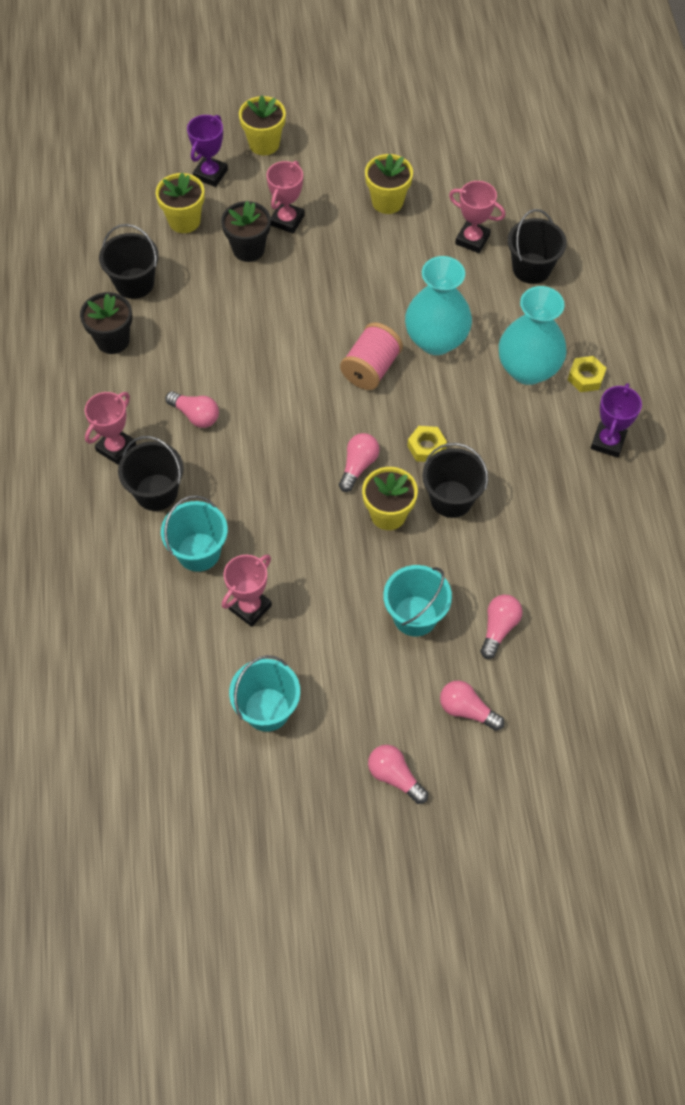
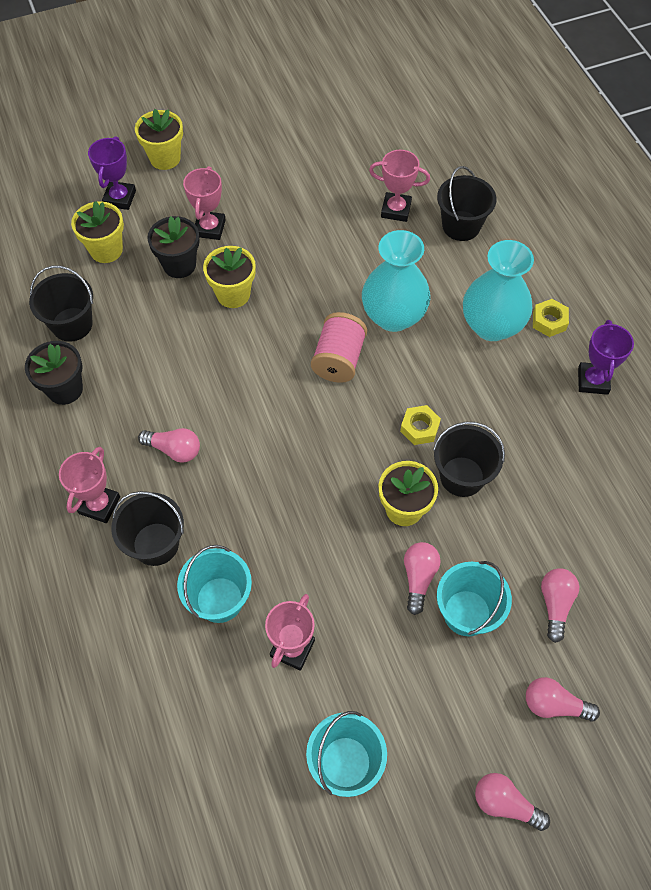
camera: 15 degrees left, 0 degrees up
(358, 466) = (357, 464): pink light bulb -> pink light bulb (418, 578)
(387, 202) = (302, 190): yellow flower pot -> yellow flower pot (233, 294)

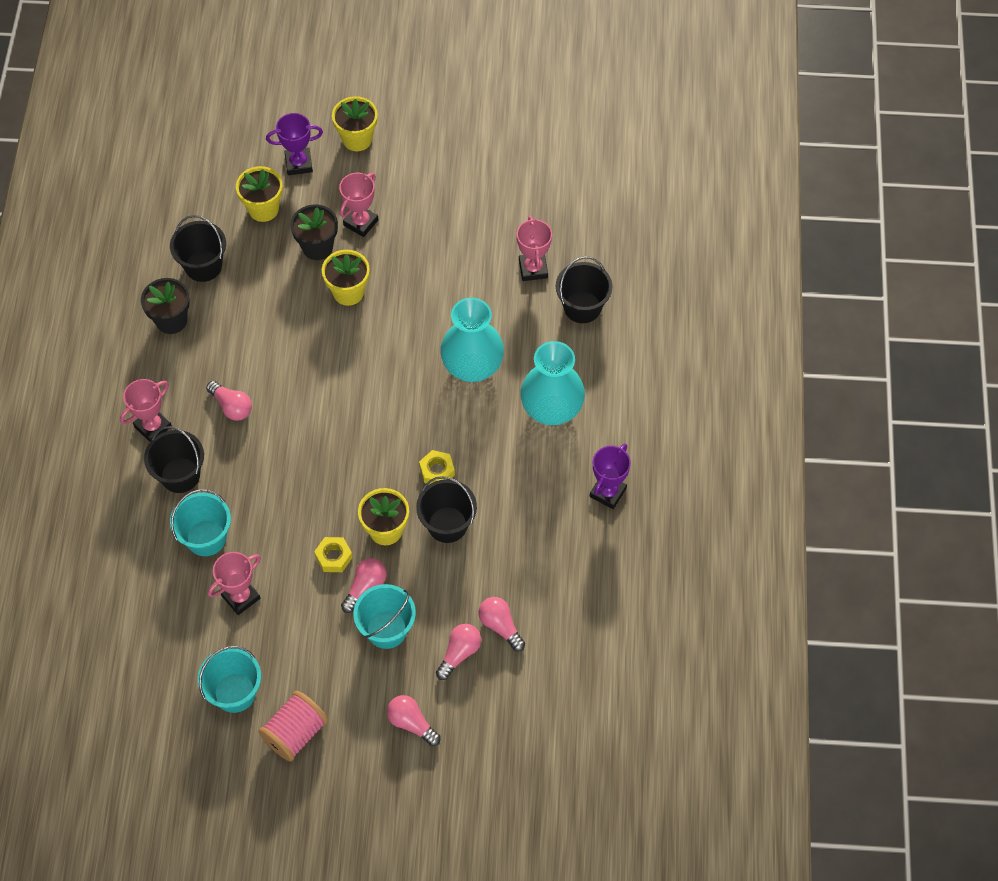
camera: 25 degrees right, 0 degrees up
(120, 198) = (299, 164): purple trophy -> purple trophy turned 45 degrees clockwise
(338, 359) = (404, 385): pink spool -> pink spool (295, 733)
(396, 210) = (533, 269): pink trophy -> pink trophy turned 45 degrees clockwise
(505, 803) = (333, 772): pink light bulb -> pink light bulb (500, 626)
(549, 321) = (604, 425): yellow nut -> yellow nut (333, 557)

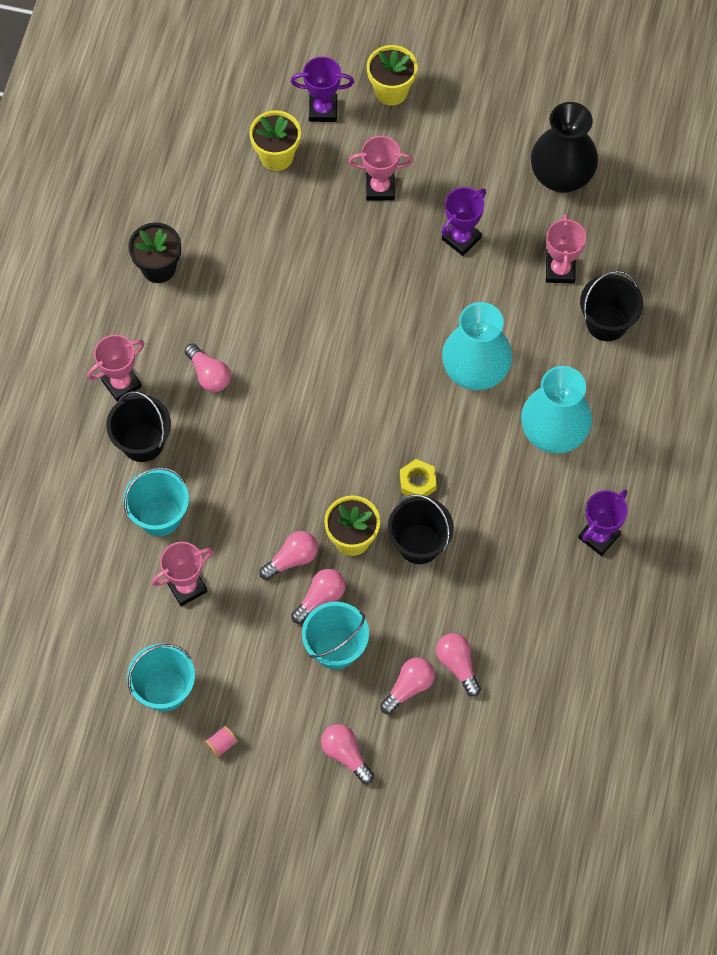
camera: 10 degrees right, 5 degrees up
(203, 266) = (202, 211): black bucket -> none
(295, 733) = (221, 744): pink spool -> pink spool, size x0.44
(317, 247) = (328, 209): black flower pot -> none
(333, 557) = (292, 559): yellow nut -> pink light bulb
(348, 292) = (354, 265): yellow flower pot -> none
(361, 222) = (380, 188): pink trophy -> pink trophy turned 45 degrees clockwise
(440, 255) = (461, 238): none -> purple trophy
(520, 189) = (561, 176): none -> black vase

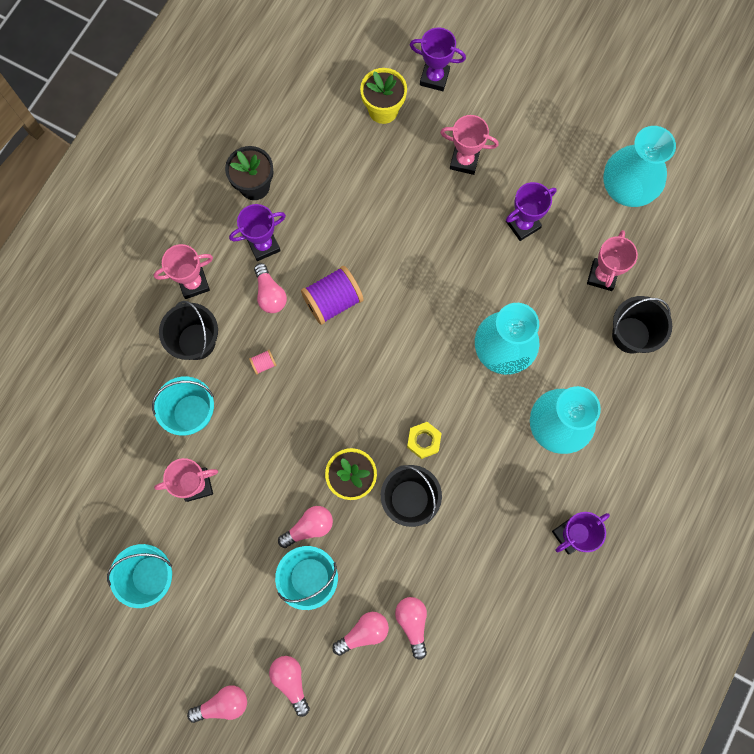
camera: 15 degrees right, 10 degrees up
(187, 326) = (263, 245): none -> purple trophy
(221, 744) = (186, 640): pink spool -> pink spool (263, 364)
(279, 365) = (333, 301): none -> purple spool
(292, 559) = (294, 484): pink light bulb -> pink light bulb (223, 703)
(391, 91) = (498, 75): yellow flower pot -> none
(561, 176) = (626, 189): black vase -> turquoise vase

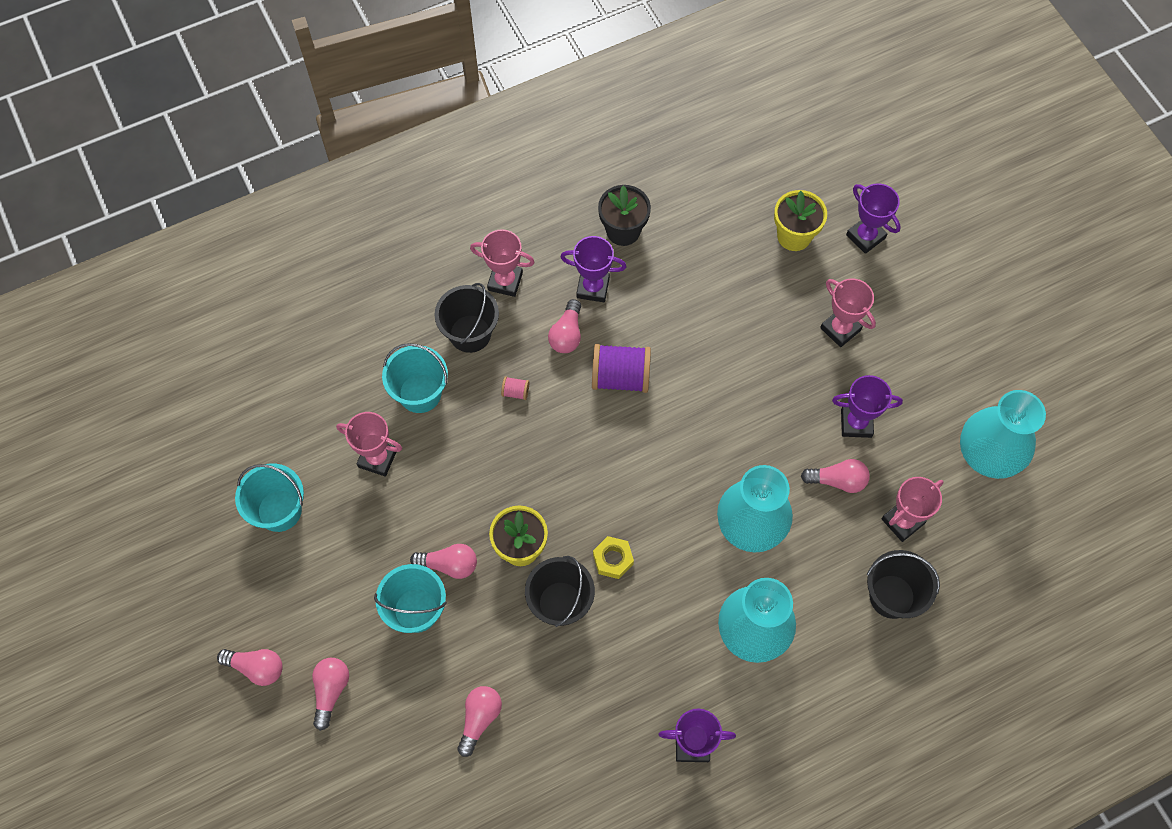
camera: 35 degrees right, 10 degrees down
(363, 632) = (428, 695): pink light bulb -> pink light bulb (837, 480)

